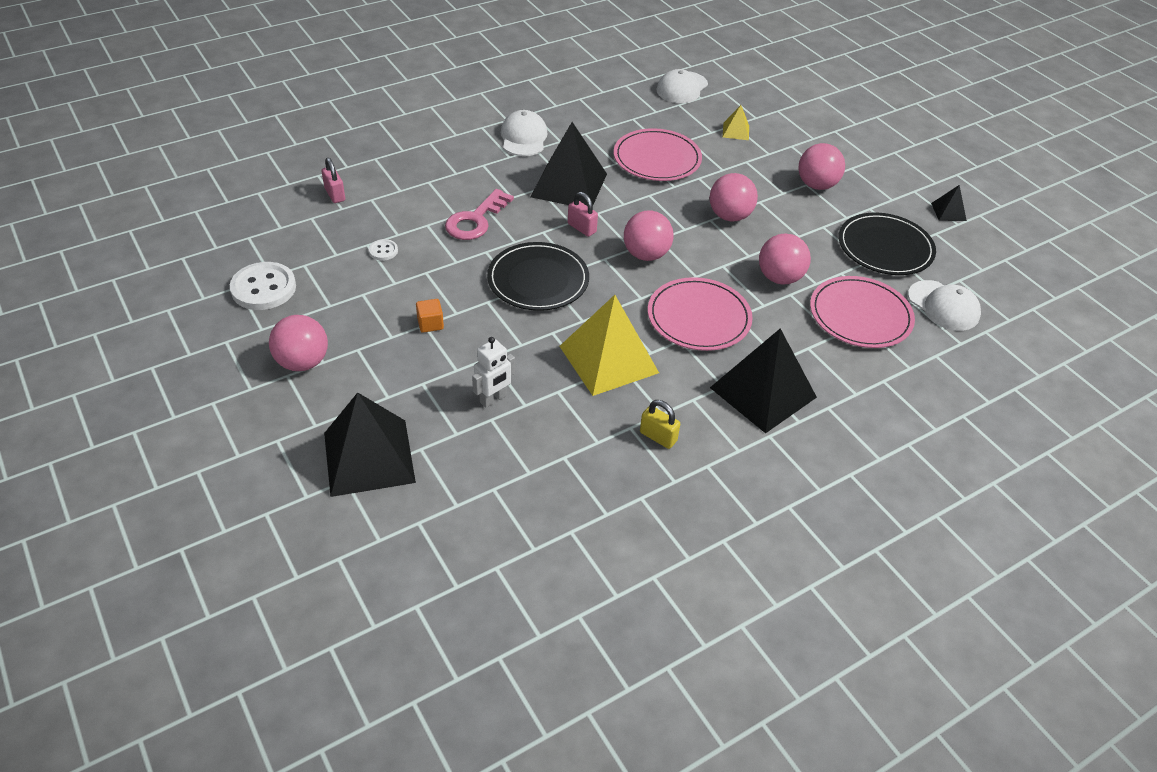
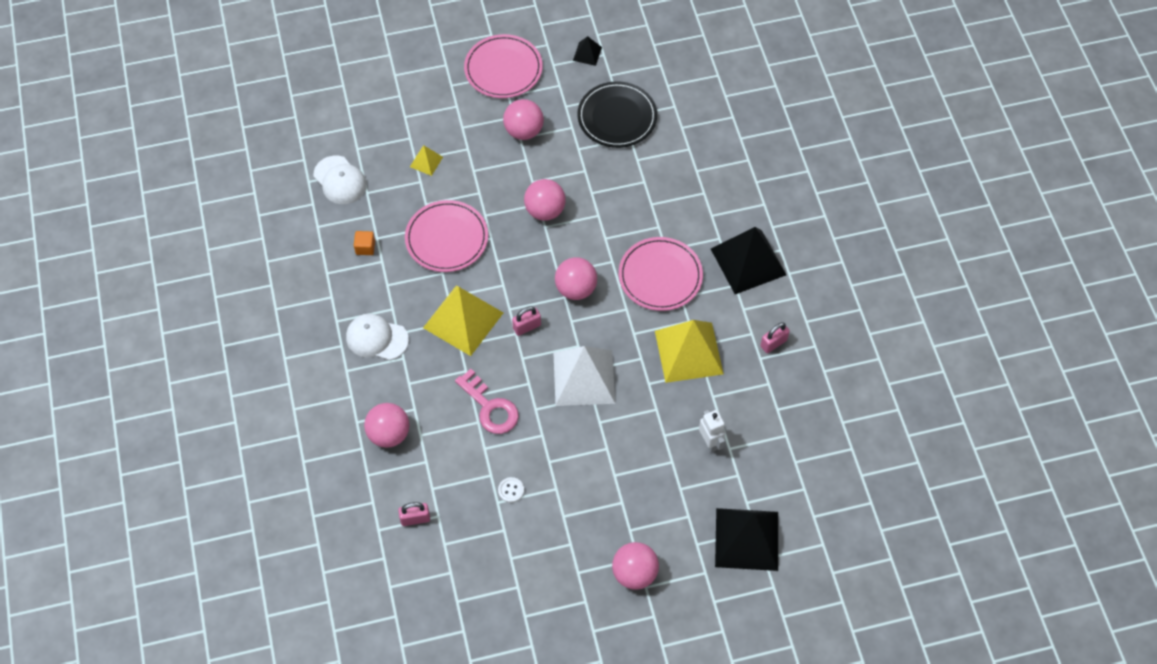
camera: 70 degrees left, 15 degrees up
(263, 288) = (533, 594): white button -> none
(430, 324) = (615, 470): orange cube -> orange cube (365, 247)
(538, 280) = (584, 377): black plate -> white pyramid
(569, 185) = (463, 320): black pyramid -> yellow pyramid
(658, 437) = (773, 343): yellow padlock -> pink padlock
(779, 278) = (631, 204): pink ball -> pink ball (389, 434)
(860, 315) = (687, 167): pink plate -> pink plate (503, 69)
(943, 306) = (692, 109): white cap -> none

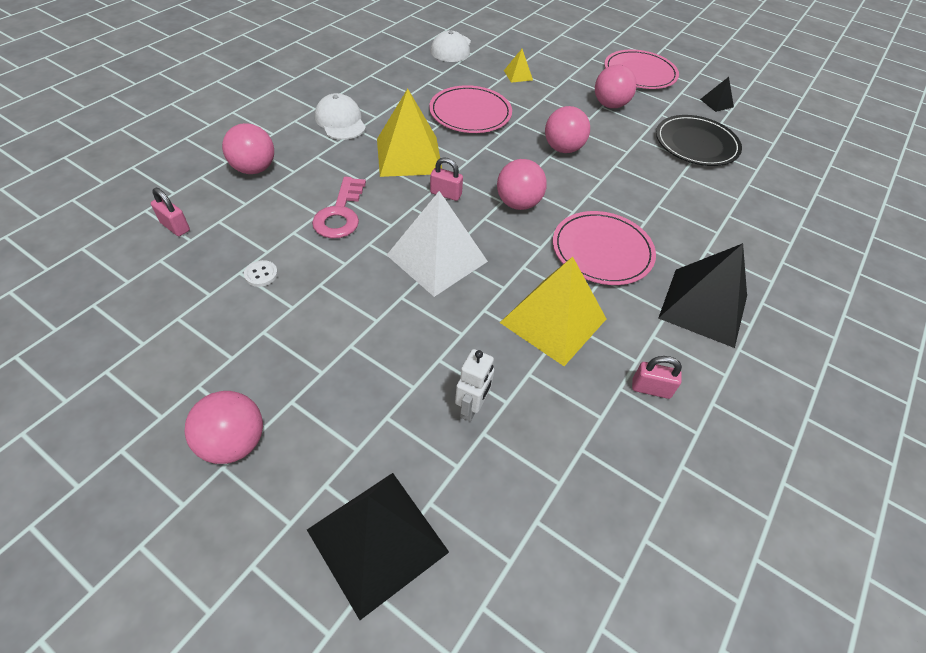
camera: 45 degrees right, 10 degrees down
(365, 247) = (412, 81): orange cube -> none

